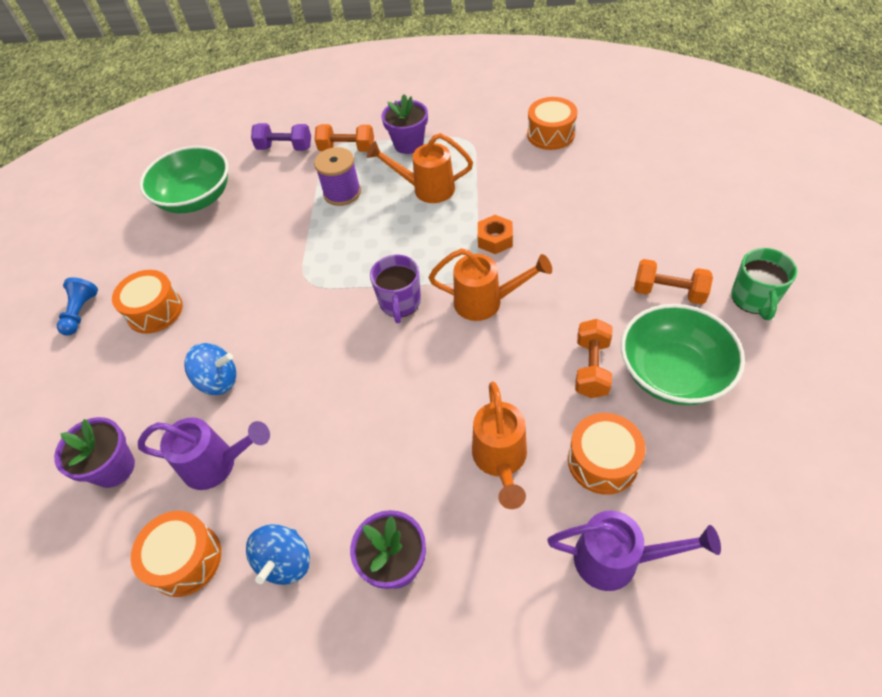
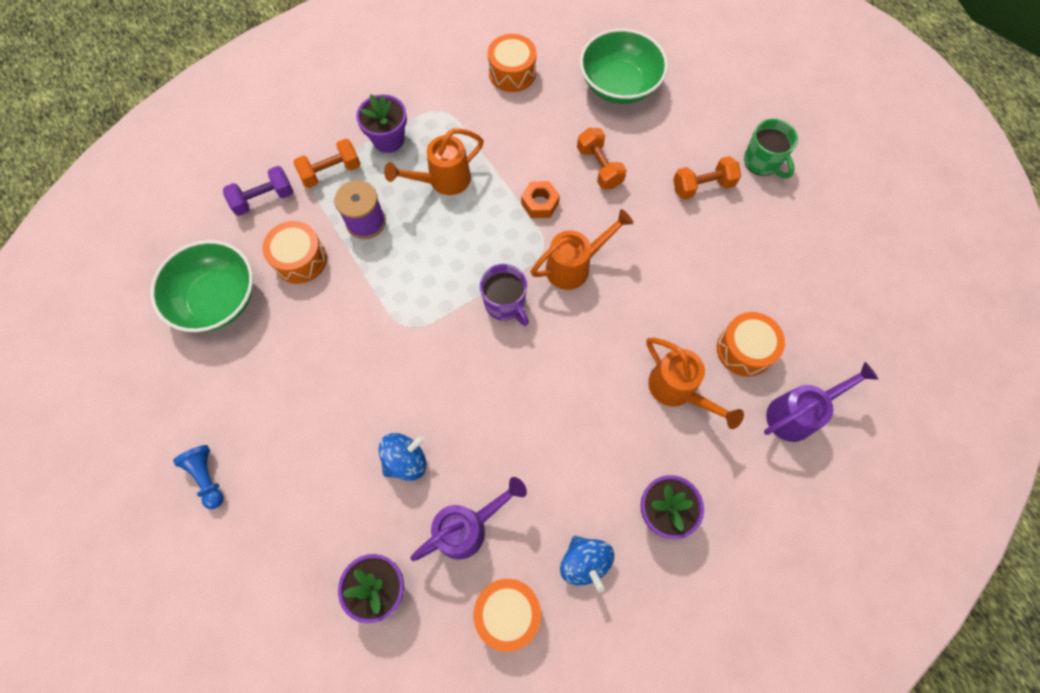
camera: 40 degrees left, 15 degrees up
(155, 311) = (284, 433): orange drum -> orange drum (300, 259)
(591, 368) = (690, 280): orange dumbbell -> orange dumbbell (599, 167)
(672, 373) = (746, 254): green bowl -> green bowl (619, 85)

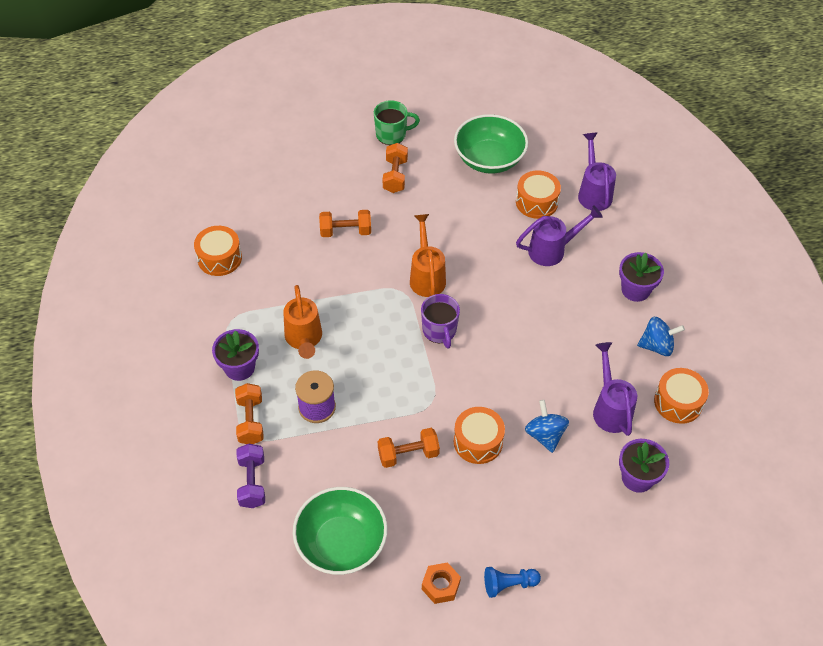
camera: 70 degrees left, 15 degrees down
(300, 259) = (330, 467): orange drum -> orange drum (478, 442)
(336, 325) = (408, 454): none -> orange dumbbell
(505, 304) = (439, 331): purple mug -> purple mug turned 90 degrees clockwise
(540, 203) = (360, 280): orange nut -> orange nut (440, 585)
(619, 85) = (274, 192): green bowl -> green bowl (489, 159)
(678, 391) = (553, 250): orange watering can -> purple watering can

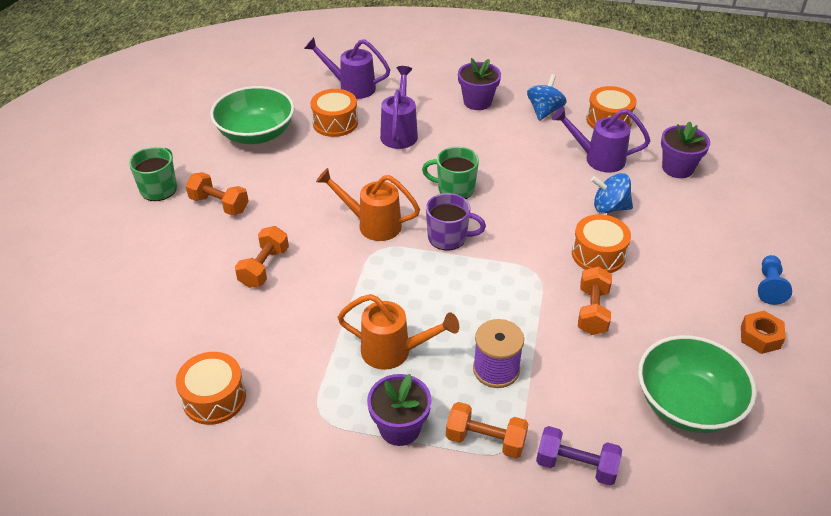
camera: 65 degrees left, 10 degrees down
(501, 314) = (454, 189): none -> green mug

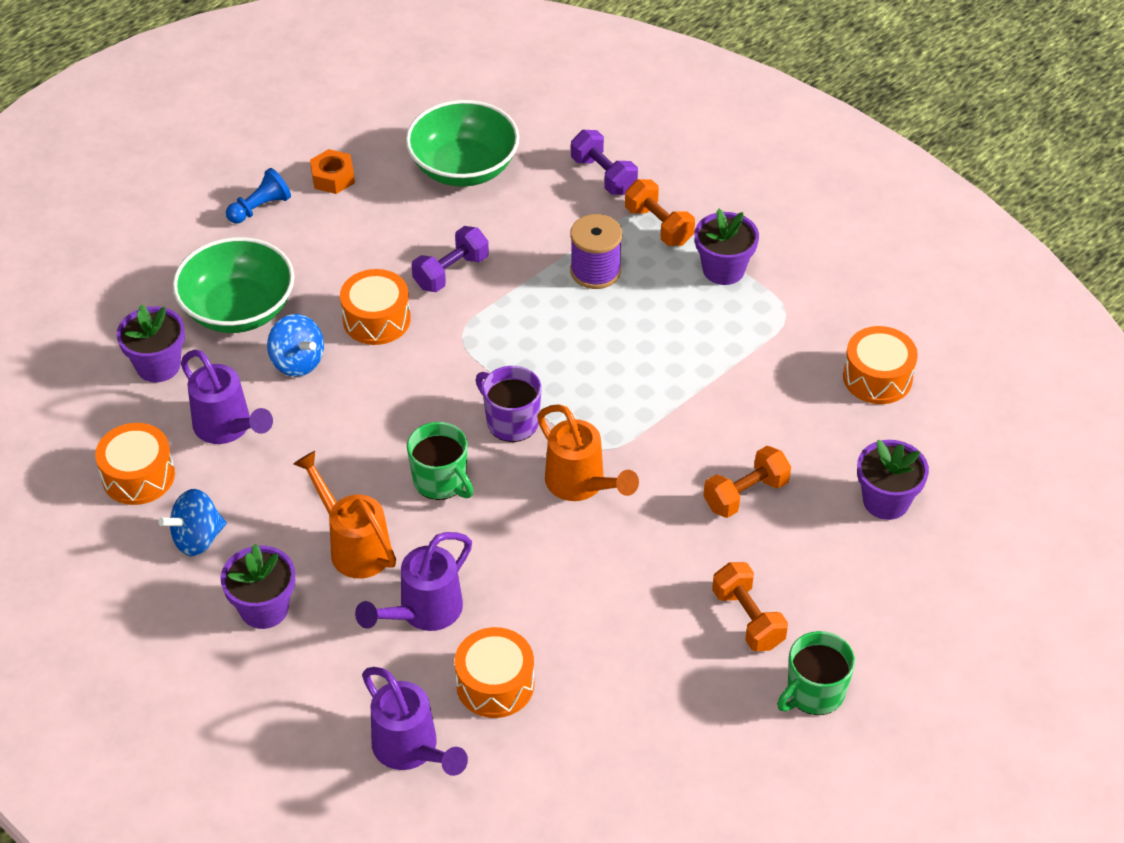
camera: 145 degrees left, 5 degrees up
(163, 308) = (886, 501): none -> purple flower pot
(256, 134) = (622, 727): green bowl -> green bowl (238, 309)
(394, 352) = (675, 332): orange watering can -> orange watering can (353, 545)
(592, 311) = (451, 272): orange dumbbell -> purple dumbbell

